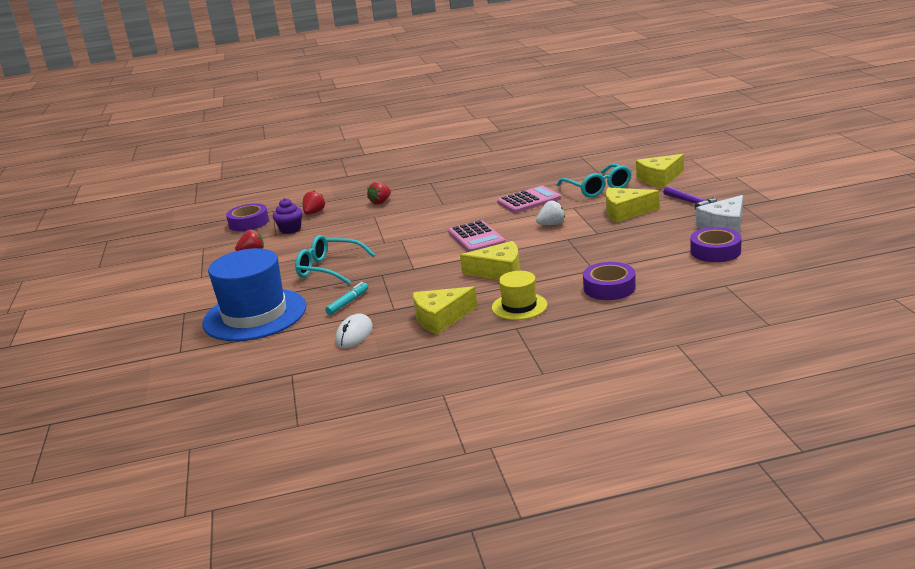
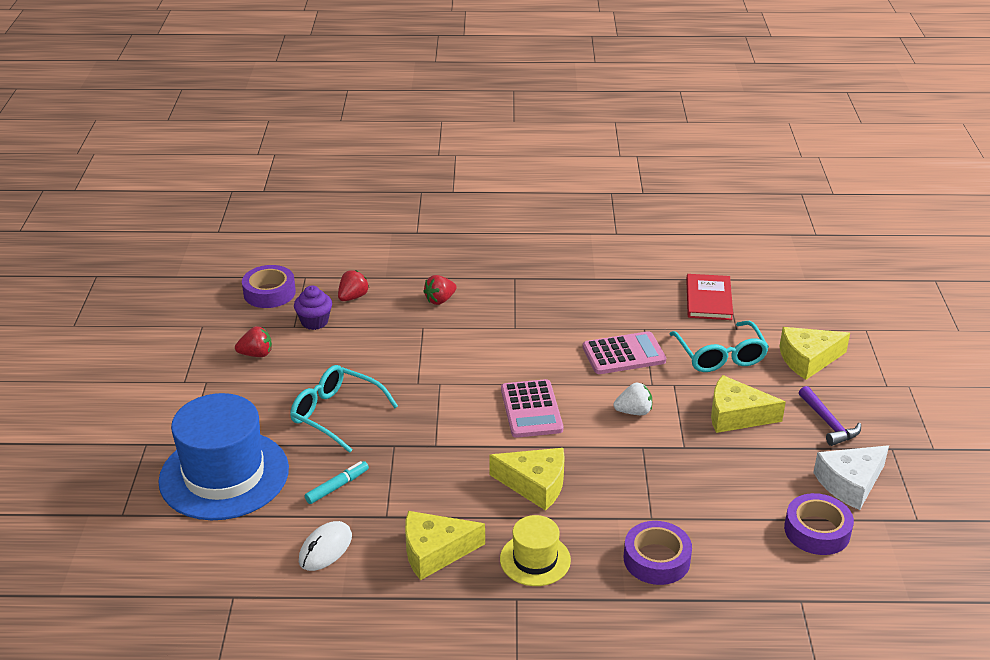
camera: 10 degrees right, 10 degrees up
(574, 166) = (708, 299): none -> red book

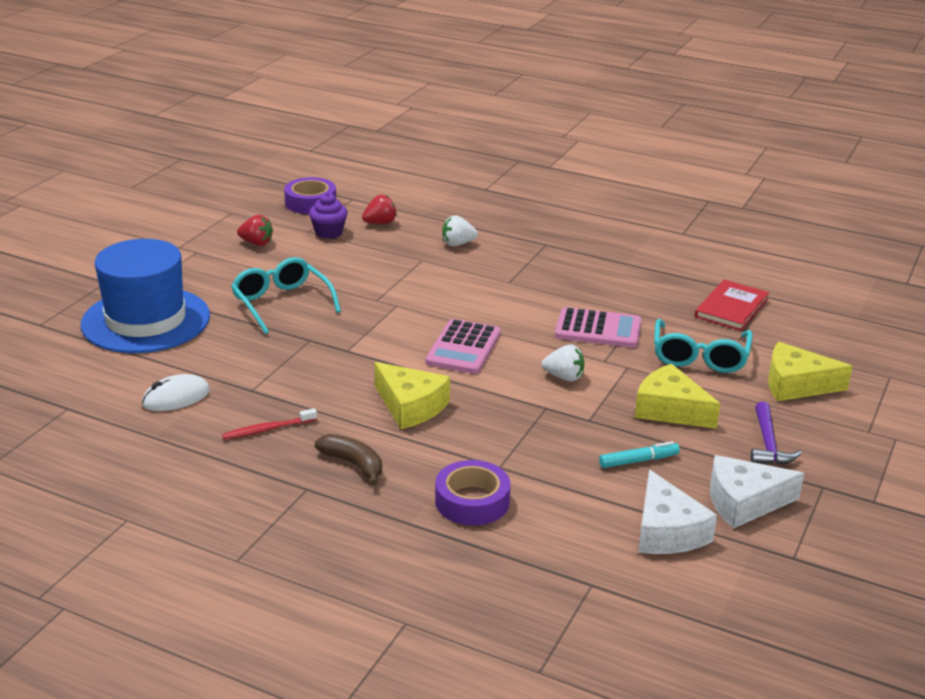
camera: 25 degrees right, 5 degrees down
(337, 486) = (231, 356): turquoise marker -> turquoise marker (638, 461)
(435, 552) = (268, 429): yellow cheese -> red toothbrush
(440, 300) = (457, 244): red strawberry -> white strawberry
(535, 559) = (353, 464): yellow hat -> brown banana
(817, 531) = (667, 531): purple tape -> white cheese

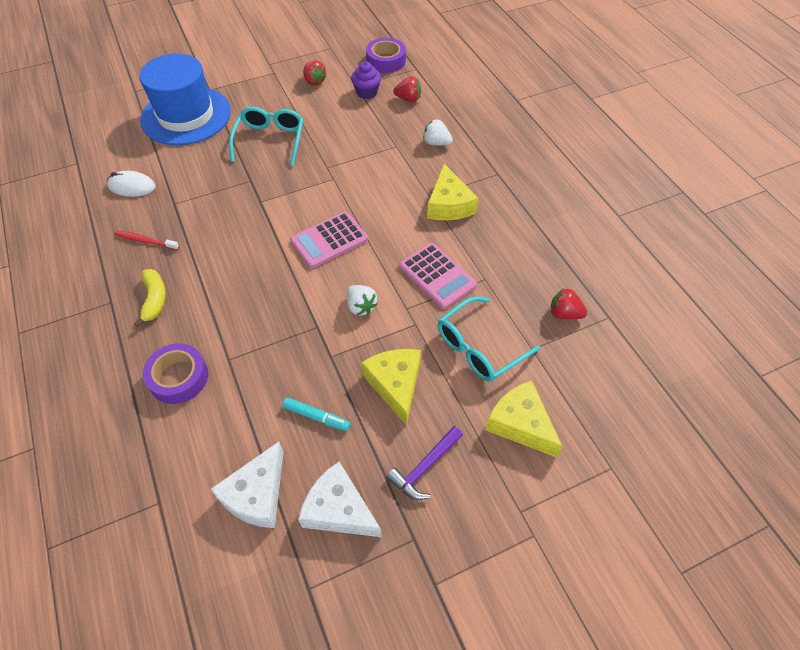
camera: 40 degrees right, 25 degrees up
(353, 464) = (155, 299): brown banana -> yellow banana
(410, 406) = (239, 272): yellow cheese -> yellow cheese (449, 204)
(731, 308) = (564, 313): red book -> red strawberry

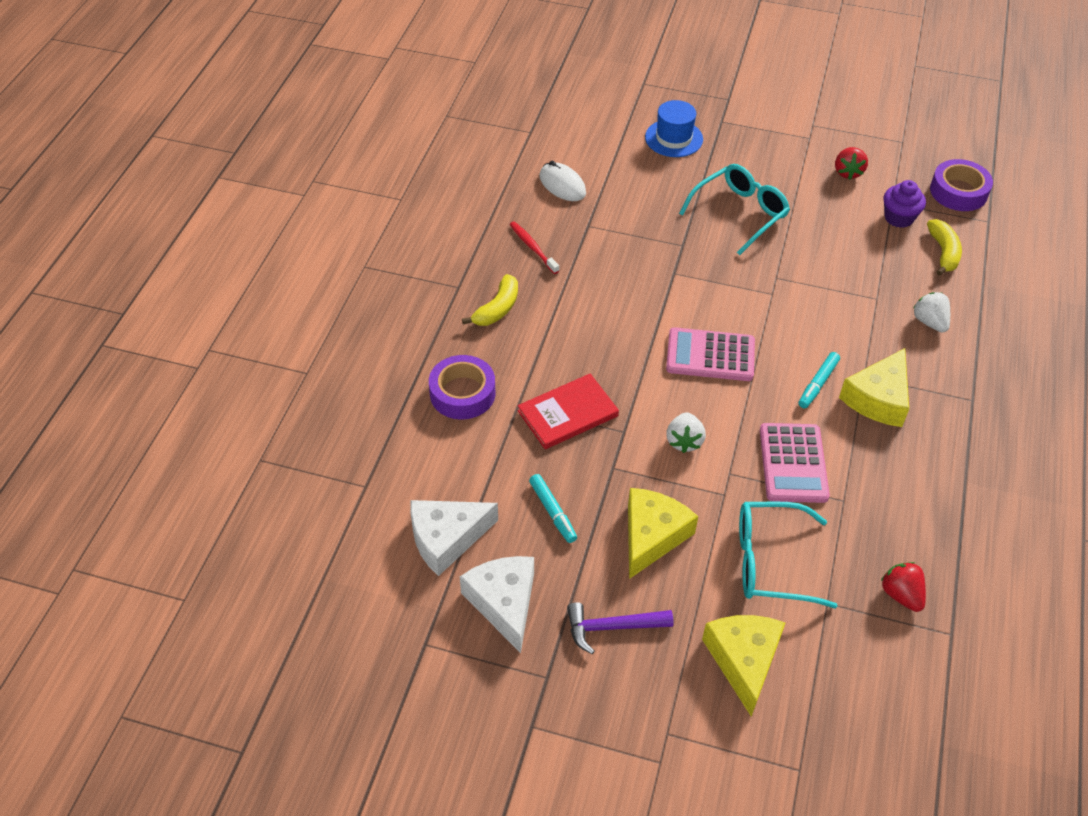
camera: 40 degrees right, 5 degrees down
(186, 116) = (674, 138): blue hat -> blue hat, size x0.51
(268, 340) = (568, 414): none -> red book
(408, 99) = (943, 252): red strawberry -> yellow banana
(408, 217) = (818, 384): none -> turquoise marker

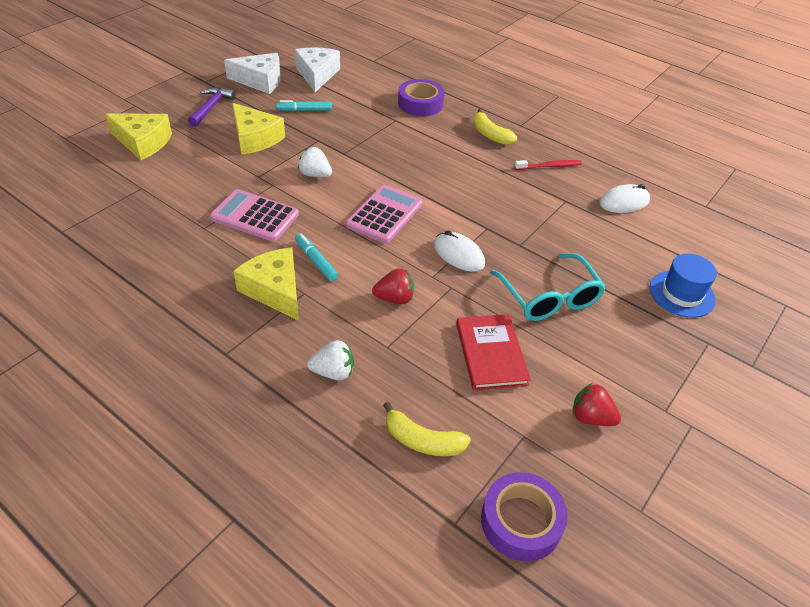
camera: 110 degrees right, 5 degrees down
(568, 414) = (375, 136): red book -> red book (491, 353)
(729, 283) = (458, 255): none -> white mouse
(772, 562) = (191, 176): turquoise glasses -> none
(898, 218) = (495, 427): purple cupcake -> none
(901, 595) = (111, 221): red strawberry -> red strawberry (395, 298)

